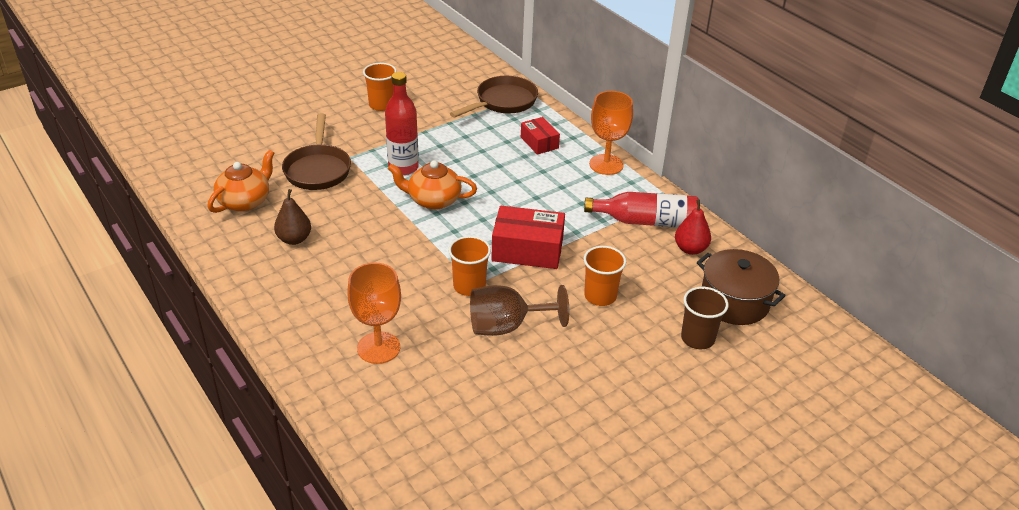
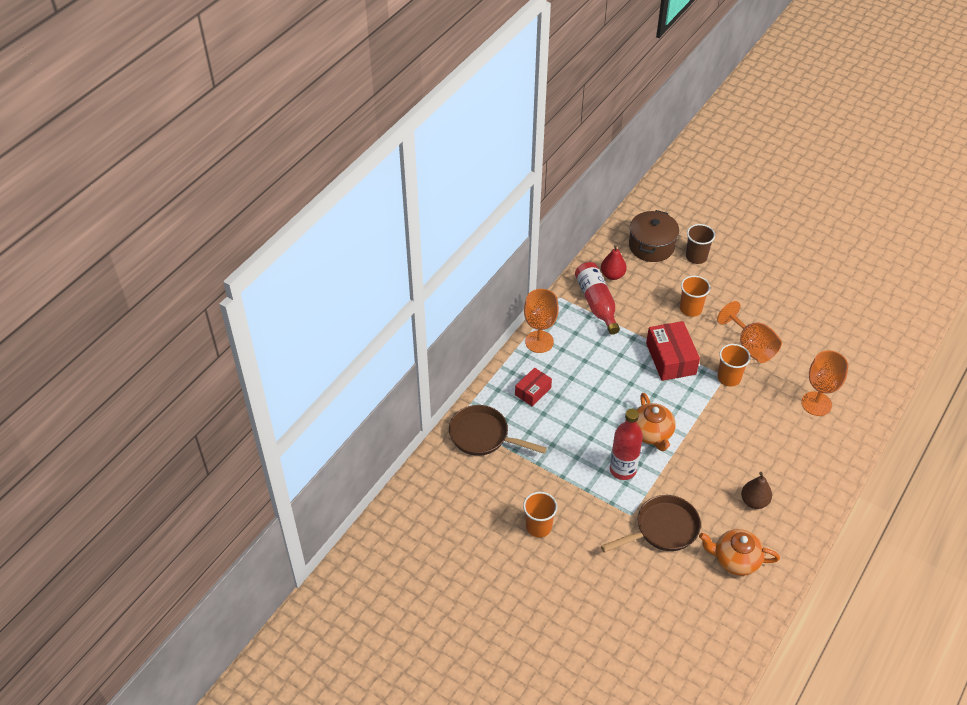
camera: 110 degrees left, 10 degrees up
(506, 326) = (751, 346): brown goblet -> orange goblet

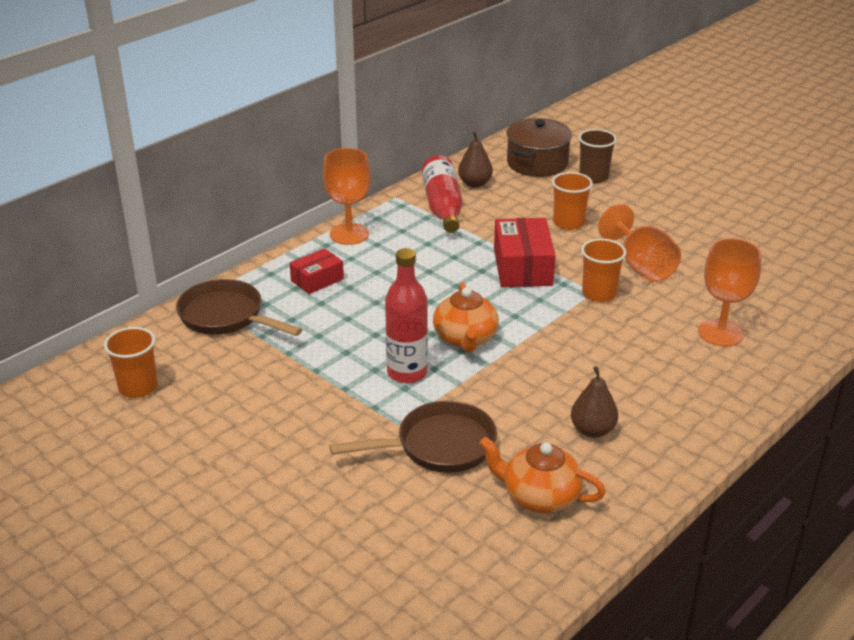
camera: 10 degrees right, 15 degrees down
(538, 527) = (254, 421): orange cup -> orange cup (138, 387)
(612, 275) = (475, 183): red pear -> brown pear

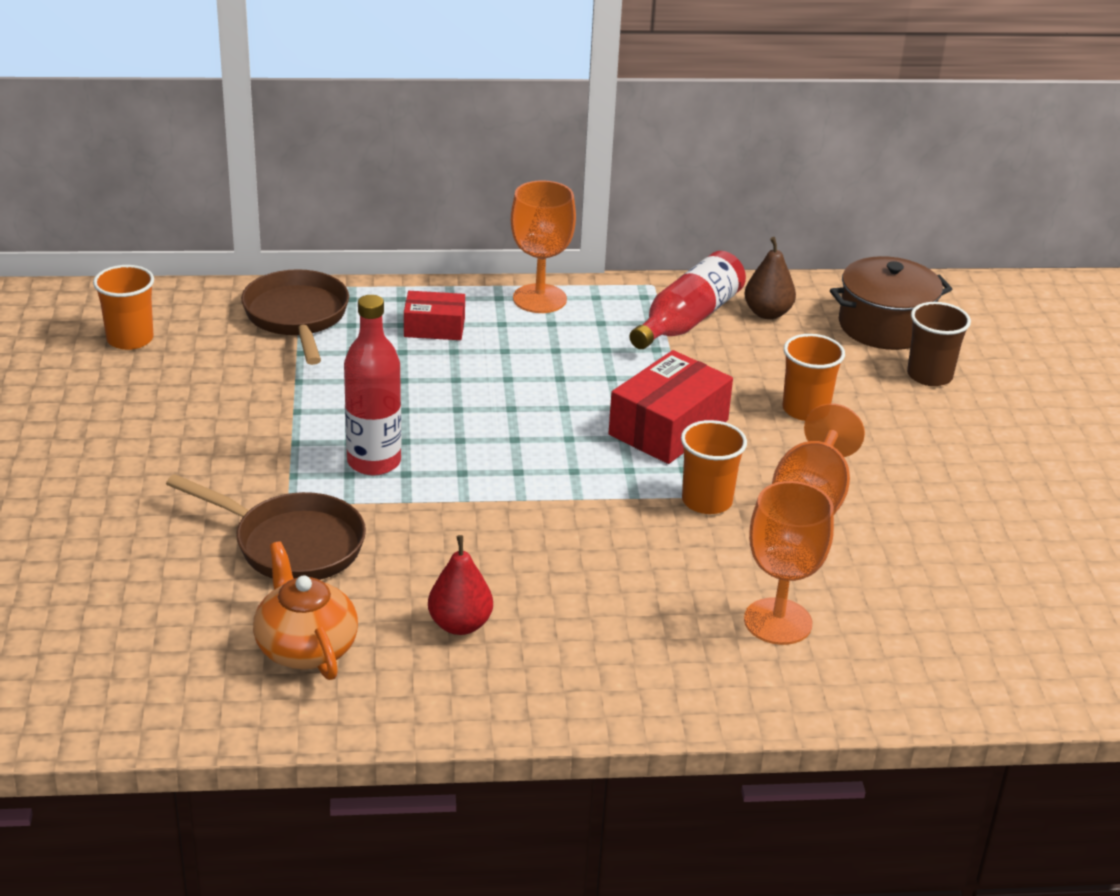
camera: 40 degrees right, 0 degrees up
(465, 339) = (484, 464): orange teapot -> none
(592, 430) = (460, 625): brown pear -> red pear

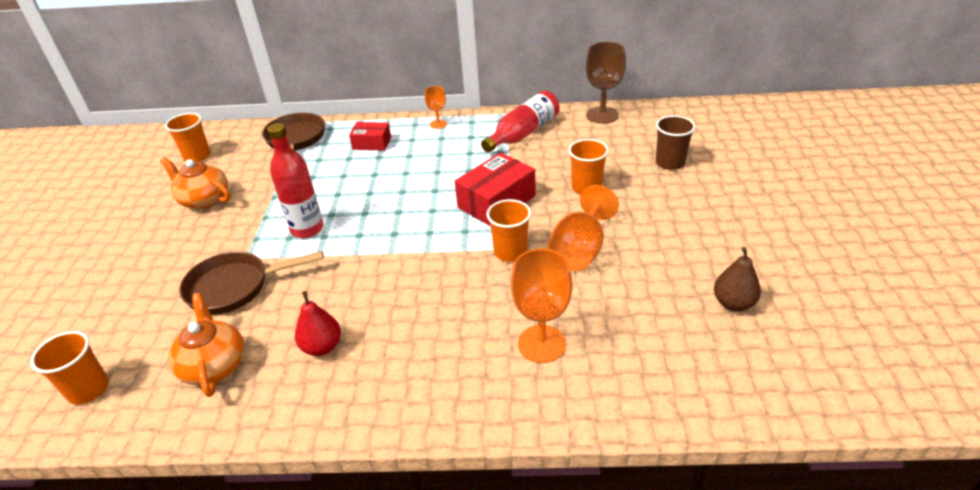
camera: 10 degrees right, 5 degrees up
(126, 678) = (88, 389): none -> orange cup
(177, 412) = (204, 199): none -> orange teapot
(291, 544) = (235, 287): brown pan -> brown pan turned 135 degrees clockwise
(539, 299) = (438, 124): orange goblet -> orange goblet, size x0.54
(767, 313) = (573, 127): brown pear -> brown pear (733, 303)
(812, 294) = (602, 115): none -> brown goblet
(884, 326) = (644, 133): brown pot -> none

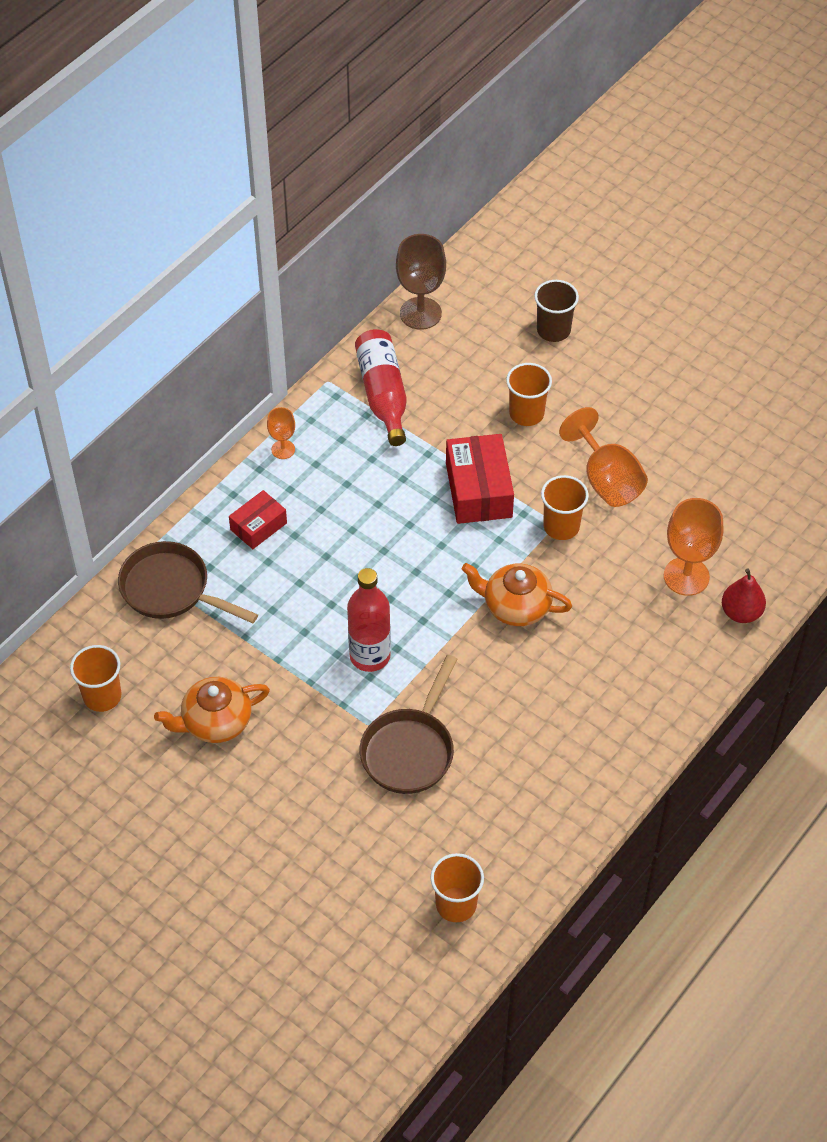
camera: 55 degrees left, 15 degrees up
(214, 365) = (508, 803): orange teapot -> orange teapot (515, 606)
(322, 347) = (557, 718): red pear -> red pear (741, 612)
(733, 303) = (754, 436): brown pear -> none

